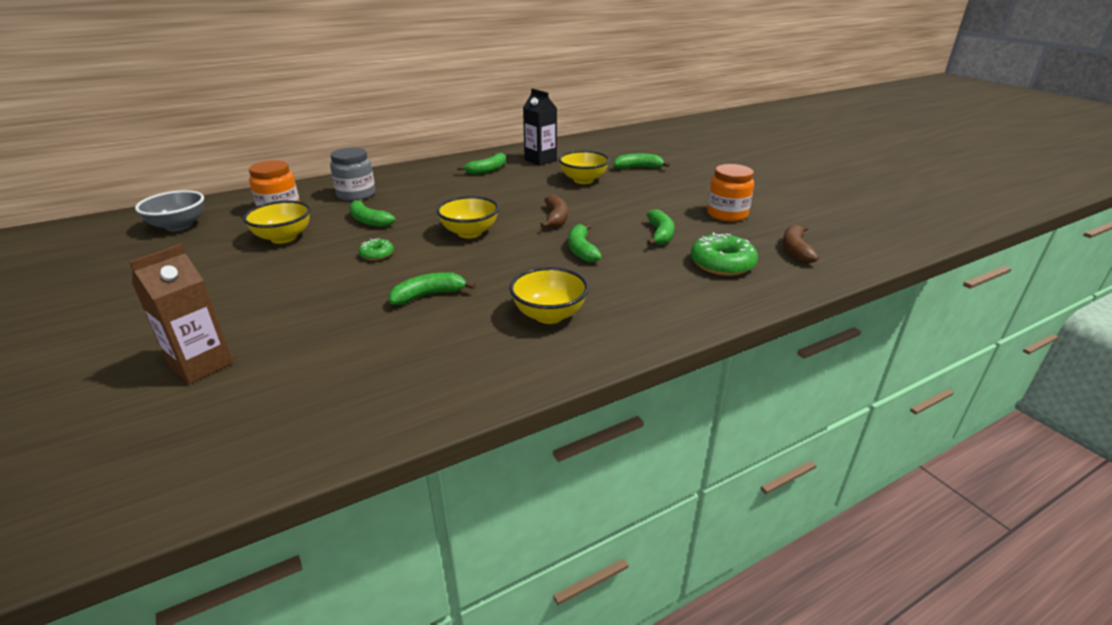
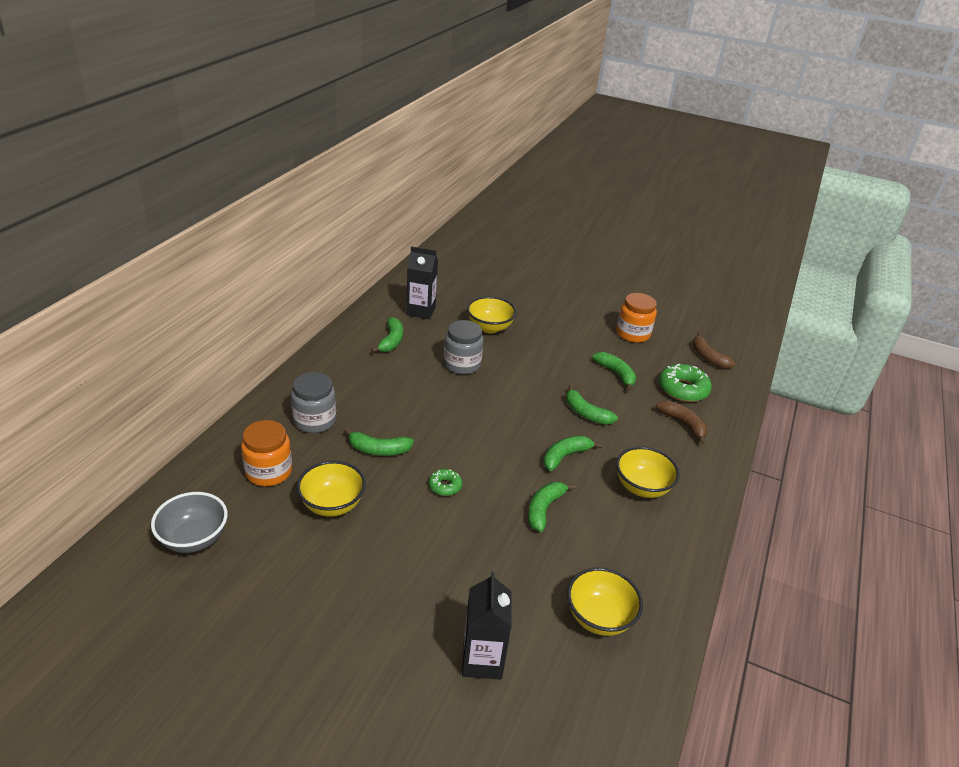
camera: 40 degrees left, 5 degrees up
(201, 365) = (482, 660): brown carton -> black carton
(469, 233) = (483, 428): yellow bowl -> yellow bowl (599, 617)
(520, 194) = (462, 364): none -> grey jar
(556, 218) = (526, 384): brown banana -> brown banana (683, 424)
(638, 168) = (512, 296): green banana -> green banana (565, 456)

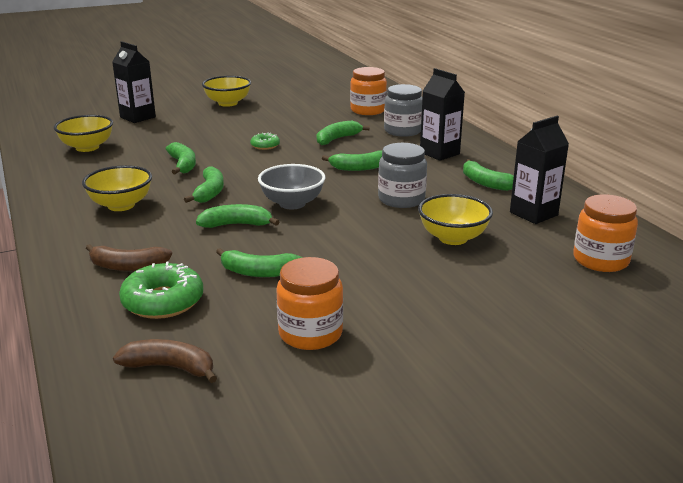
camera: 135 degrees right, 10 degrees down
(194, 539) = (340, 89): grey bowl -> grey bowl (292, 203)
(332, 504) = (309, 117): yellow bowl -> yellow bowl (228, 103)
(353, 380) = (439, 153): none -> black carton
(430, 406) = (360, 168): none -> green banana
(454, 280) = (600, 260): none -> orange jar

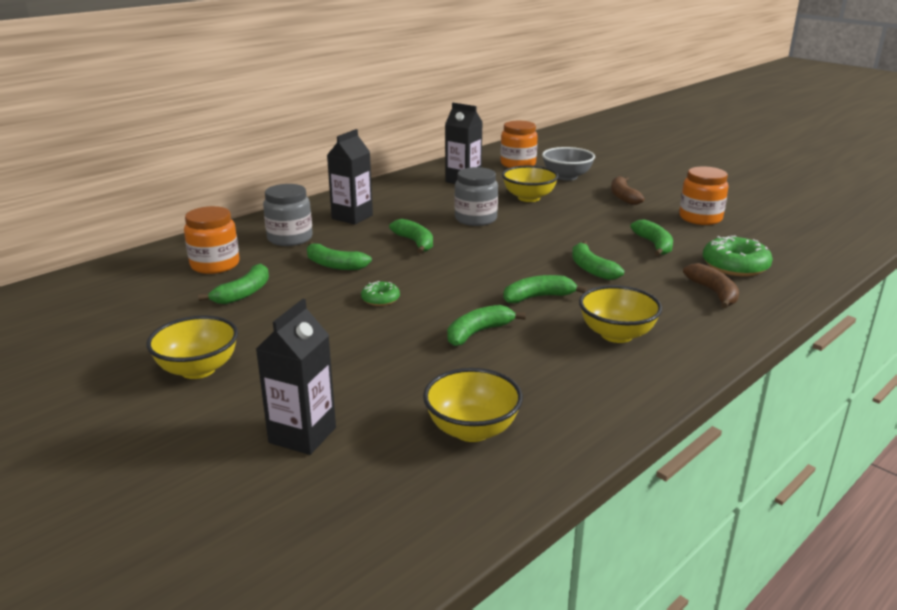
camera: 110 degrees left, 0 degrees up
(170, 367) = (790, 245): brown banana -> brown banana (623, 197)
(292, 203) = (525, 256): grey bowl -> grey bowl (566, 177)
(485, 183) = (414, 196): green banana -> green banana (244, 293)

